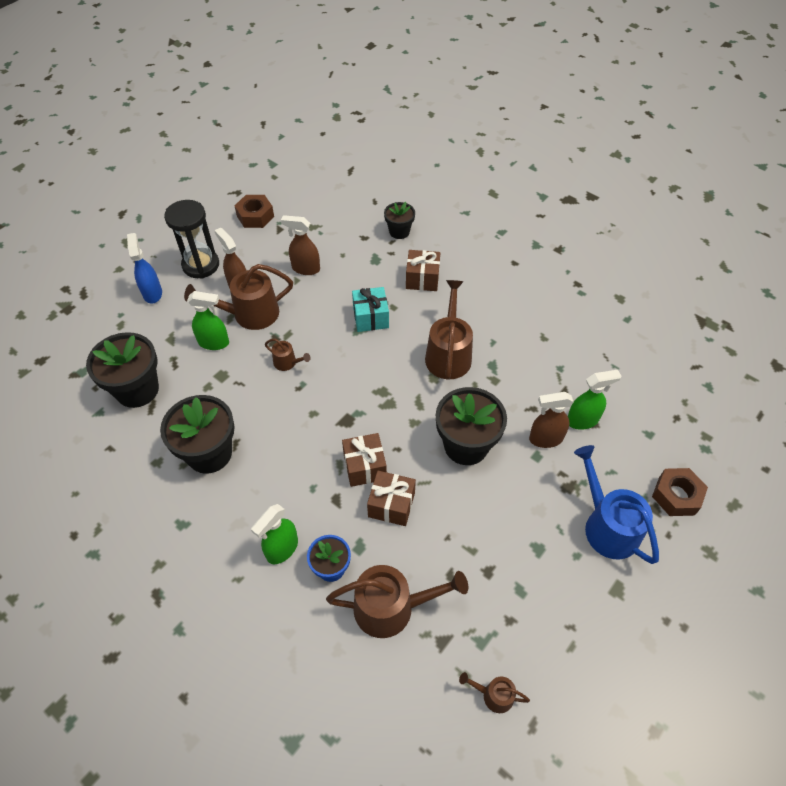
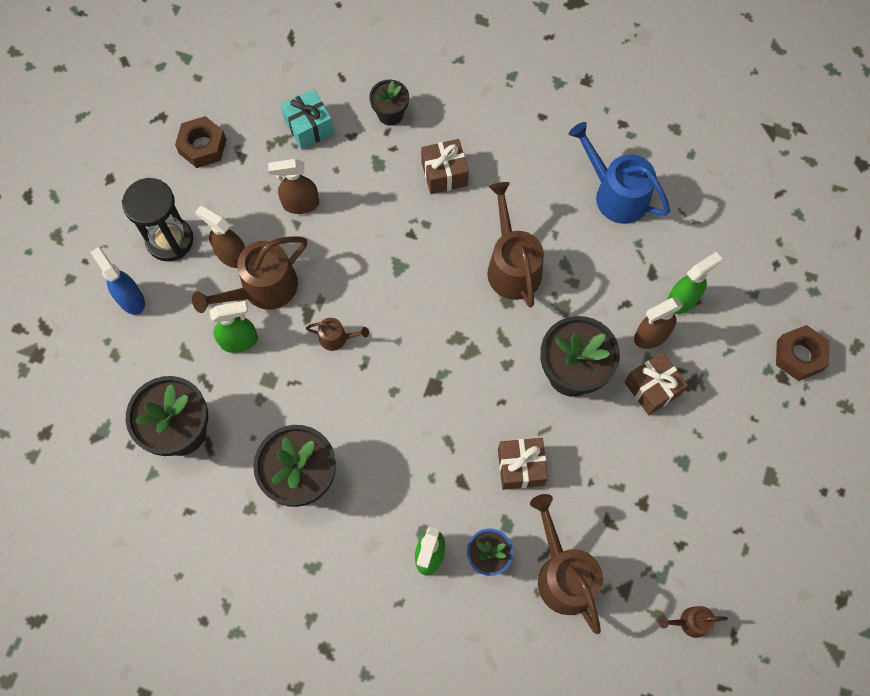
camera: 20 degrees left, 15 degrees up
(364, 467) = (476, 434): brown gift -> brown gift (652, 388)
(371, 317) = (406, 247): turquoise gift -> turquoise gift (309, 127)
(391, 608) = (563, 575): brown watering can -> brown watering can turned 90 degrees counterclockwise
(607, 526) = (742, 413): blue watering can -> blue watering can (616, 194)

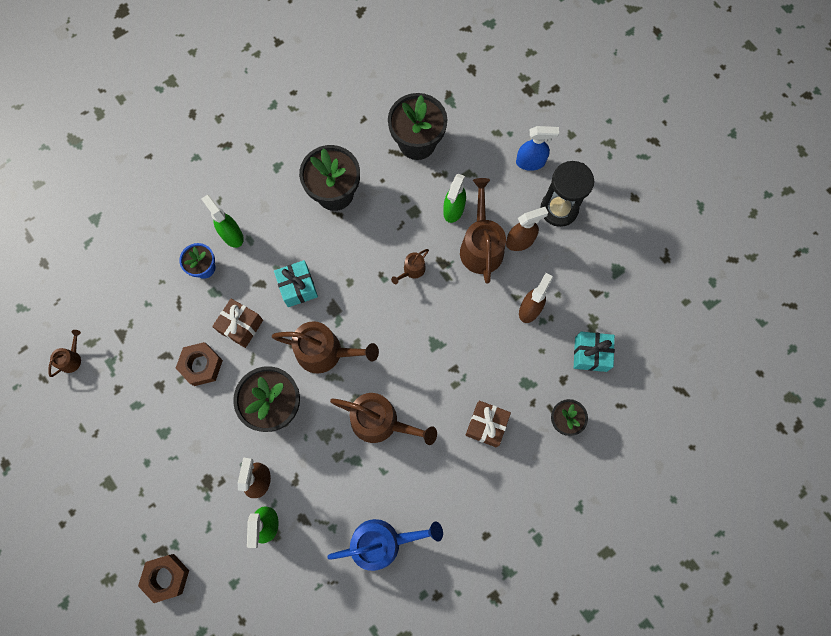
camera: 125 degrees right, 5 degrees up
(203, 146) = (622, 272): brown nut -> brown nut (201, 365)
(437, 439) = (298, 287): none -> turquoise gift
(563, 575) = (158, 304): brown watering can -> brown watering can (325, 352)
(652, 388) = (224, 451): brown gift -> none

